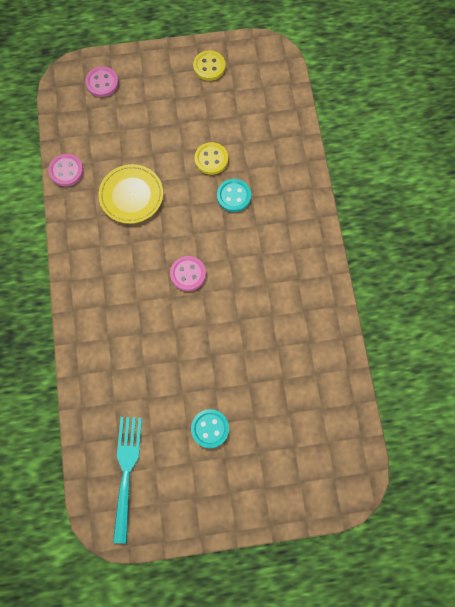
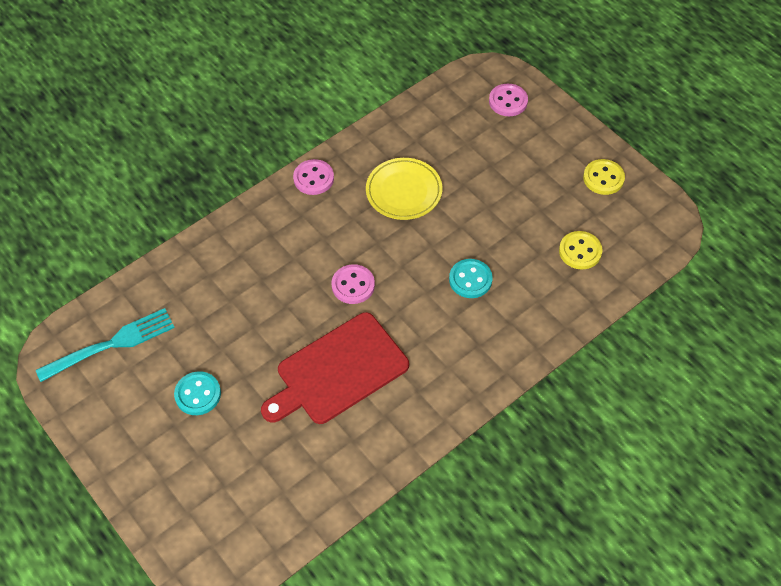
camera: 60 degrees right, 15 degrees down
(66, 171) = (390, 126): pink button -> pink button (313, 178)
(211, 159) = (497, 237): yellow button -> yellow button (580, 251)
(251, 322) = (338, 371): none -> red cutting board

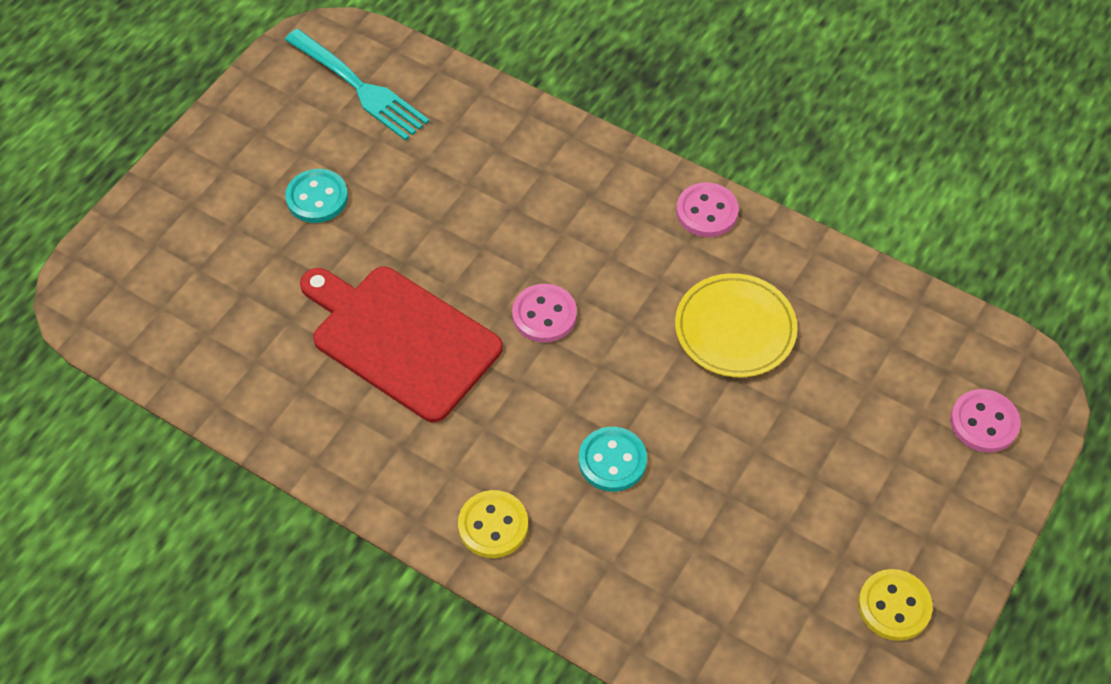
camera: 70 degrees right, 0 degrees up
(580, 251) = (728, 604): yellow button -> yellow button (493, 525)

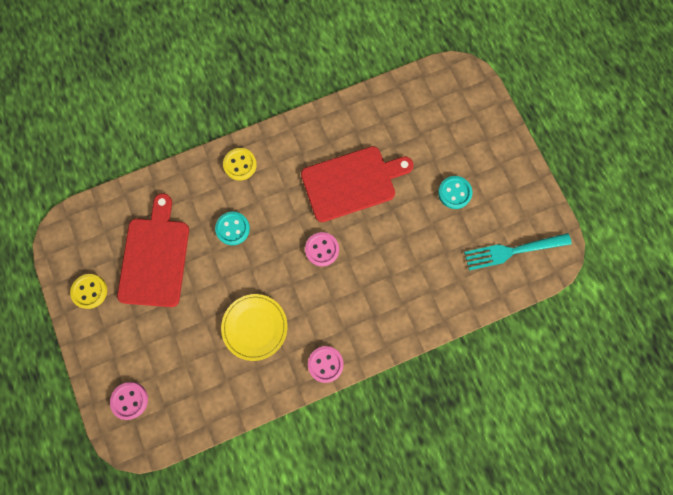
camera: 125 degrees right, 20 degrees up
(755, 545) = (155, 257): none -> red cutting board

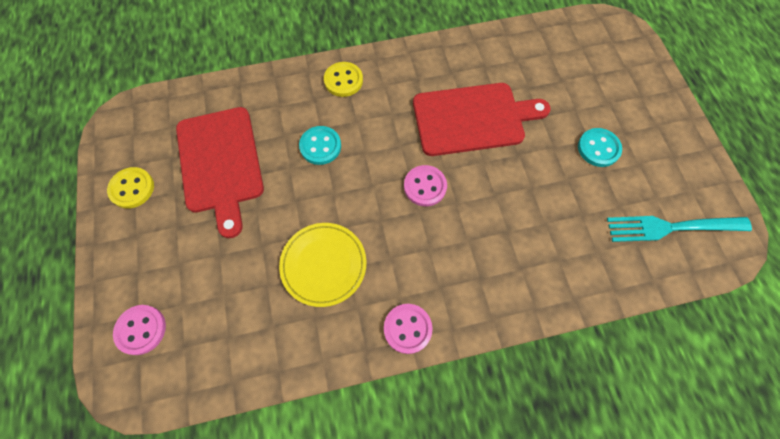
camera: 10 degrees right, 10 degrees down
(155, 257) = (220, 163): red cutting board -> red cutting board turned 150 degrees clockwise

